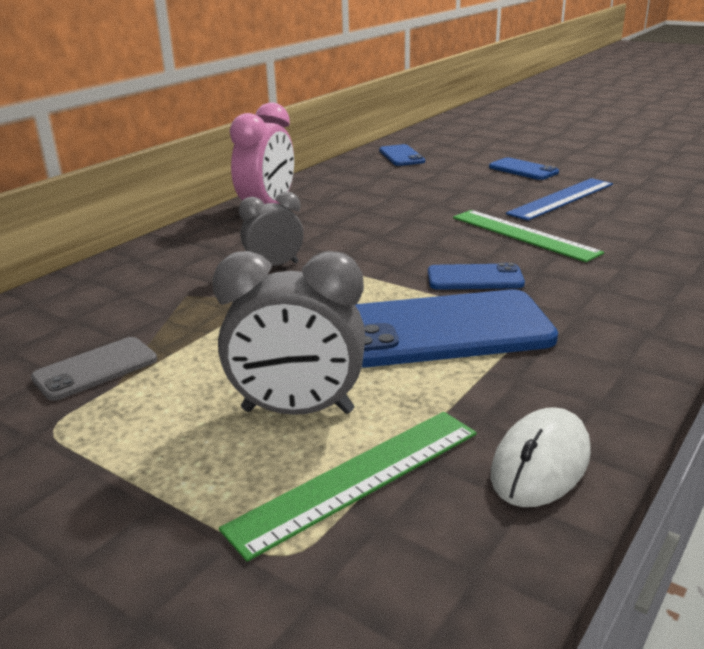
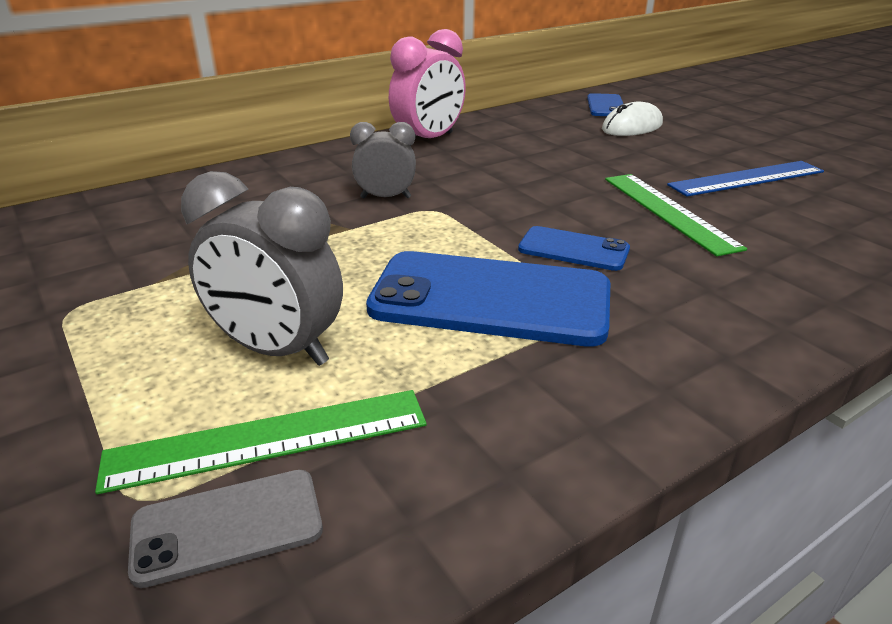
camera: 20 degrees right, 5 degrees up
(95, 369) = (149, 264): grey phone -> grey phone (227, 526)
(523, 170) = (728, 139): blue phone -> none
(540, 463) = (466, 481): white mouse -> white mouse (632, 127)

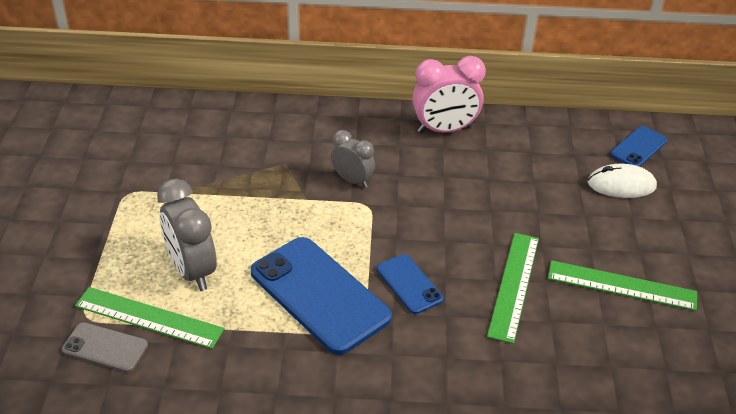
camera: 35 degrees right, 10 degrees up
(746, 178) = (622, 285): blue ruler -> green ruler

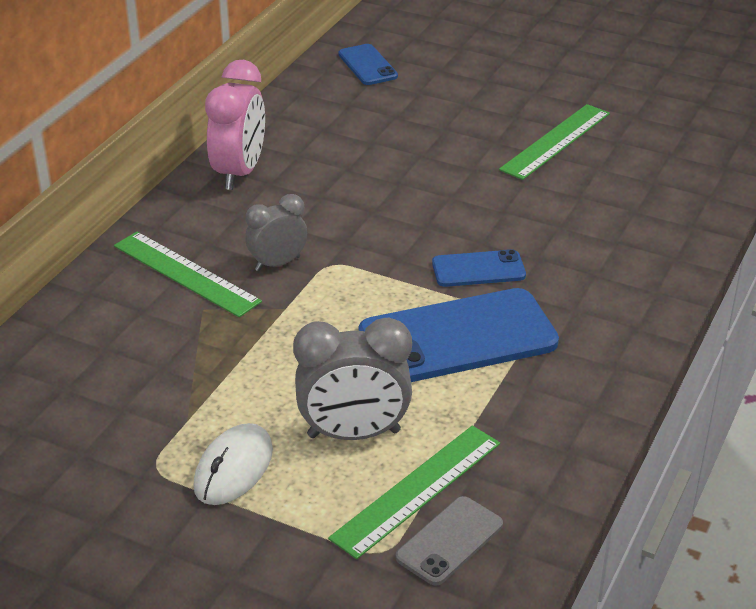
camera: 65 degrees left, 5 degrees down
(514, 285) = (520, 203): green ruler -> green ruler (186, 273)
(621, 185) = (416, 94): white mouse -> white mouse (233, 468)

